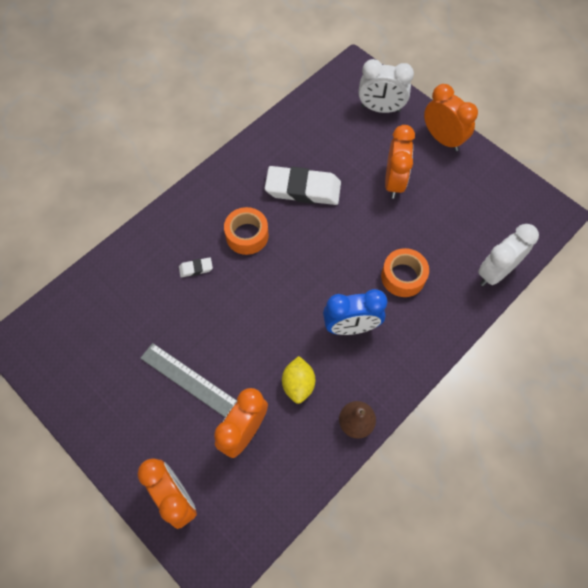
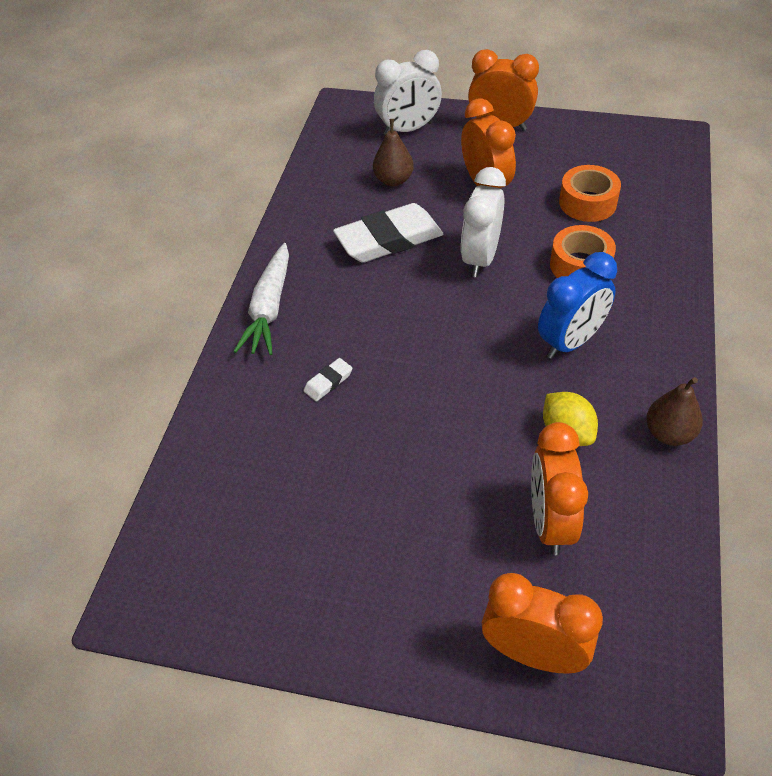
camera: 30 degrees left, 15 degrees down
(189, 380) = (428, 507): grey ruler -> none
(200, 199) = (269, 308): none -> white carrot
(247, 235) = (363, 316): orange tape -> orange tape (587, 203)
(340, 145) = (393, 180): none -> brown pear
(495, 272) = (670, 213): white clock -> white clock (480, 258)

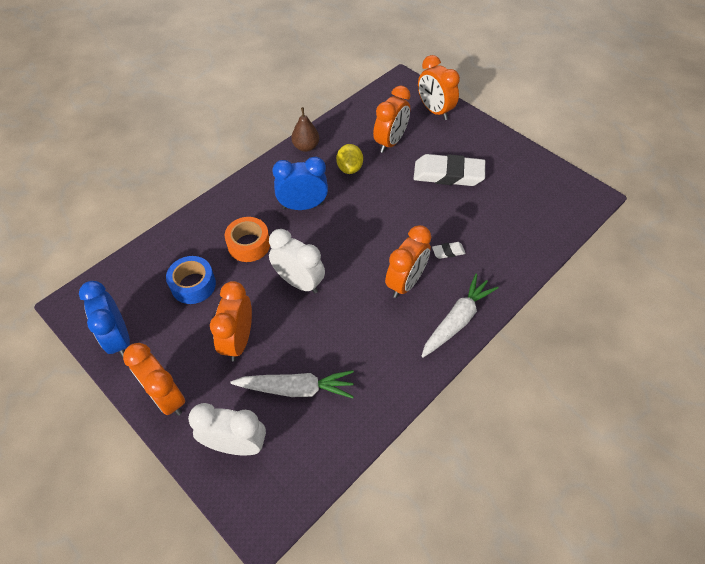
camera: 150 degrees left, 5 degrees up
(357, 318) = (405, 282): none -> orange clock
(389, 239) = (343, 332): white eraser -> white eraser (448, 174)
(393, 180) = (296, 388): brown pear -> white carrot
(480, 258) = (299, 282): white clock -> white clock turned 105 degrees counterclockwise
(587, 203) = (193, 285): orange tape -> blue tape
(595, 137) = (119, 338): none -> blue clock

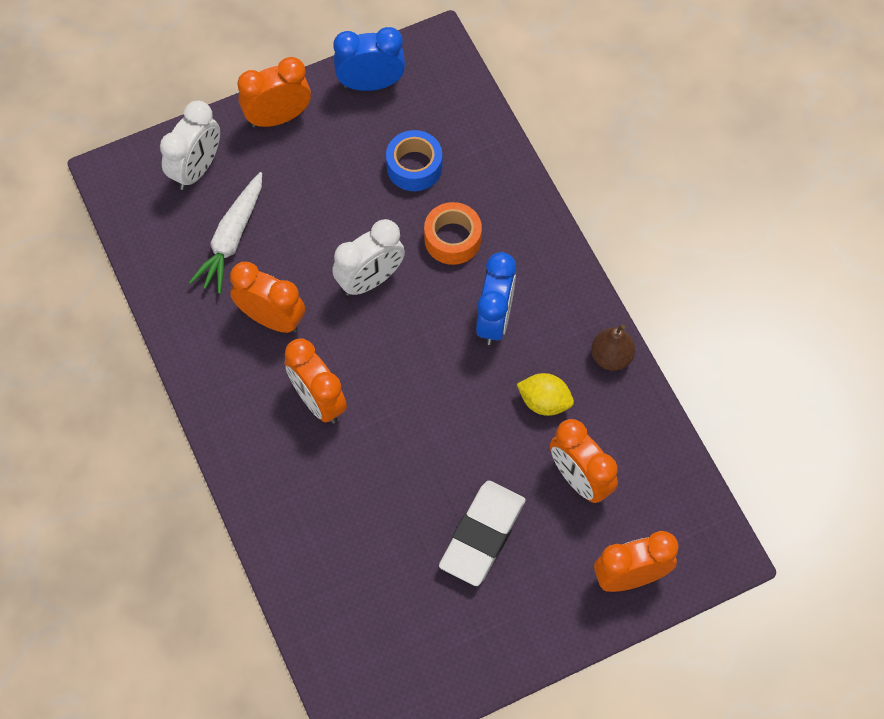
camera: 110 degrees right, 10 degrees up
(239, 340) = (317, 197): orange clock -> orange clock (272, 319)
(448, 252) = (344, 473): white eraser -> none
(456, 320) = (239, 437): white carrot -> none

